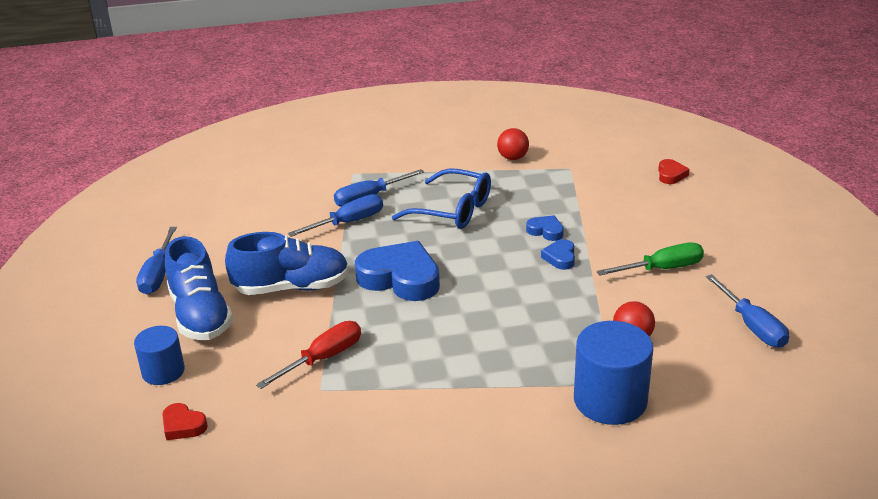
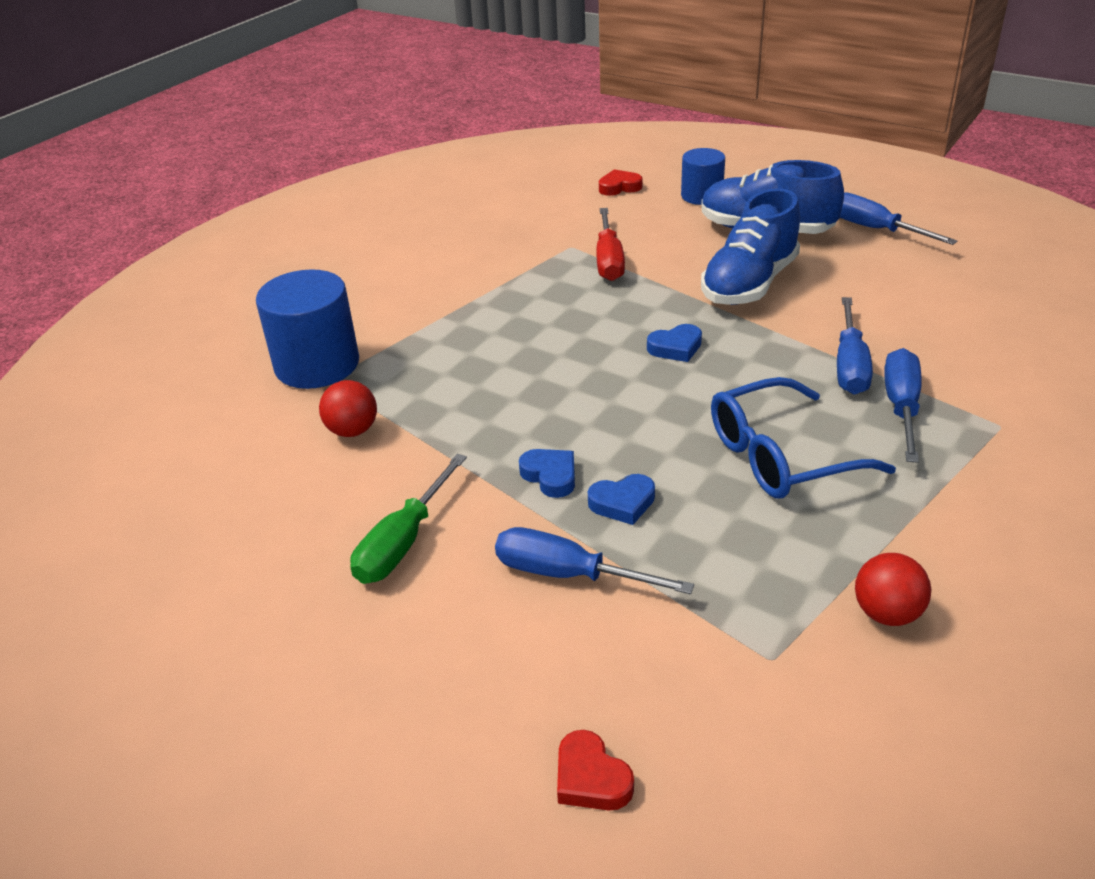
camera: 135 degrees right, 5 degrees up
(400, 278) = (675, 348): blue heart -> blue heart, size x0.47
(752, 326) = (218, 528): blue screwdriver -> blue screwdriver (568, 574)

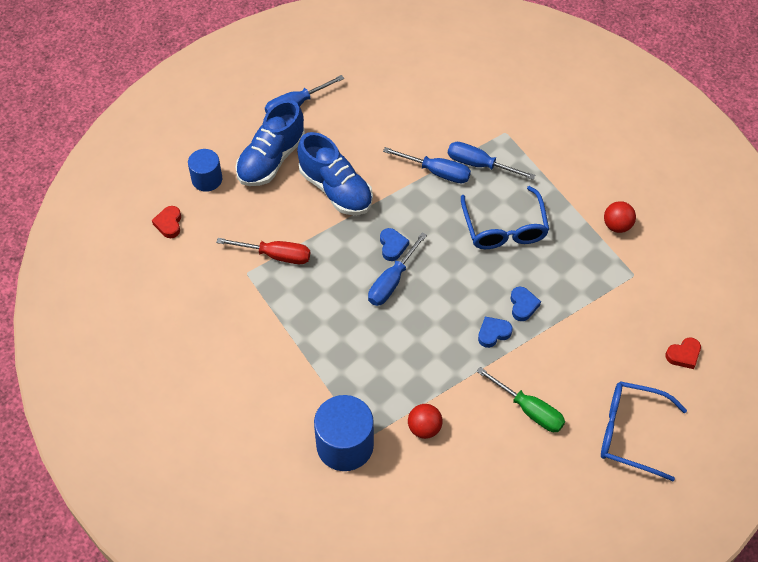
camera: 80 degrees left, 20 degrees up
(371, 700) = (631, 433): none -> blue glasses
(568, 574) = (568, 340): blue screwdriver -> blue screwdriver (392, 281)

